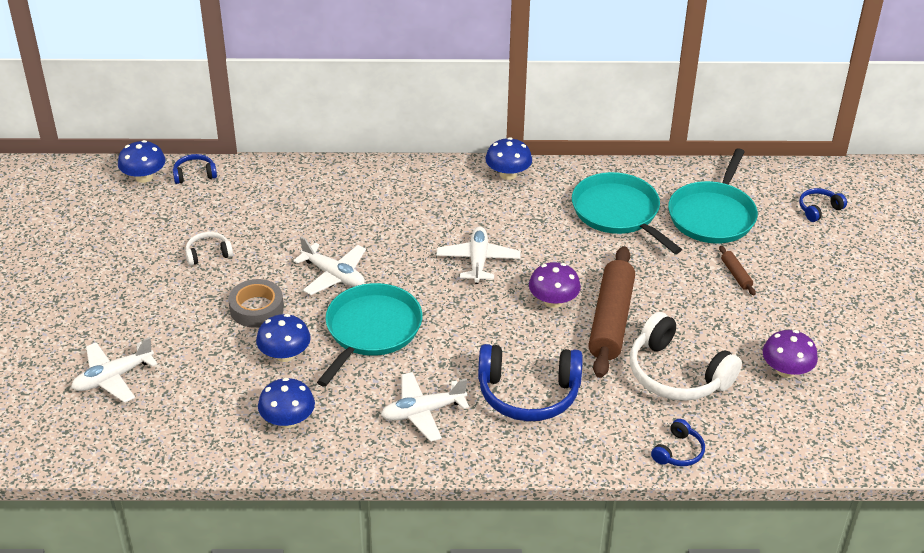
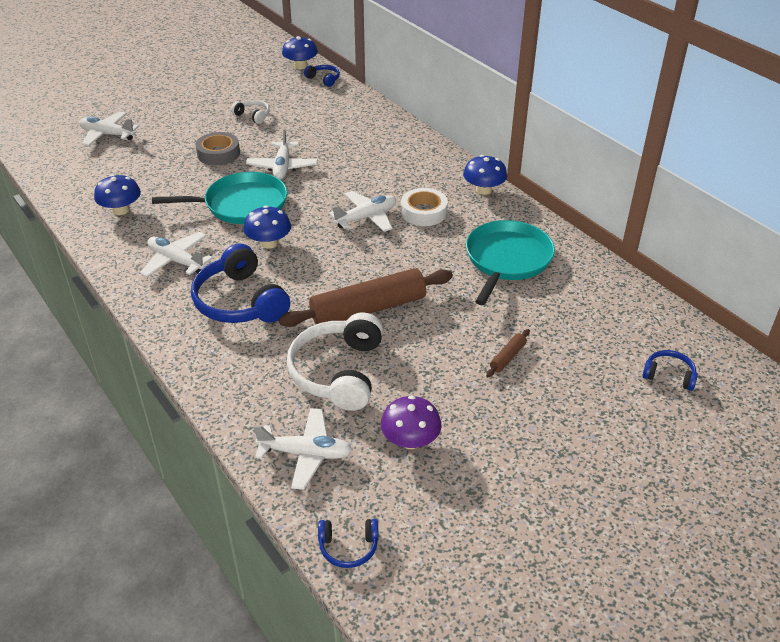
camera: 55 degrees right, 0 degrees up
(285, 354) = (184, 182): blue mushroom -> blue mushroom (269, 243)
(505, 224) = (424, 212): none -> white tape
(553, 301) = (359, 271): purple mushroom -> none
(678, 452) = (241, 411): blue headphones -> blue headphones (348, 547)
(713, 215) = (571, 312): turquoise pan -> none
(757, 434) = (306, 454): none -> white plane

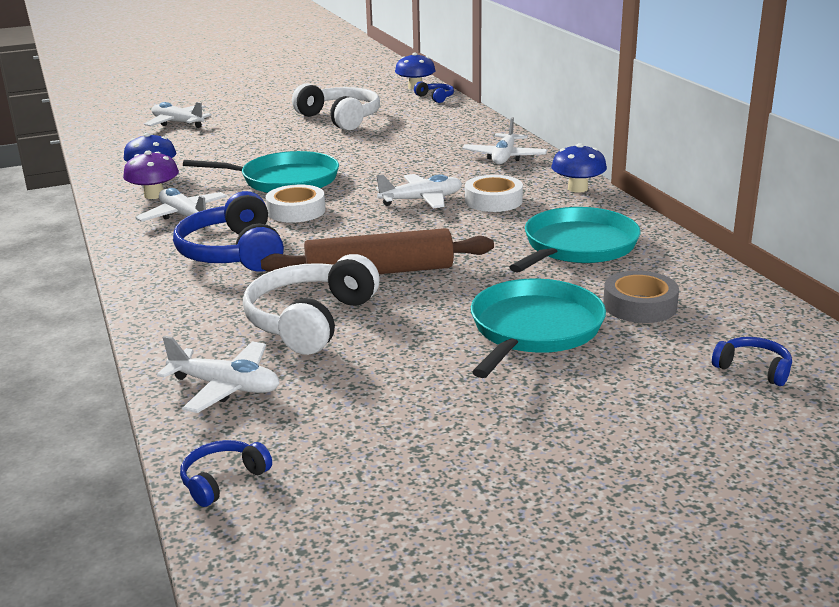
camera: 15 degrees right, 15 degrees down
(218, 153) = (285, 143): grey tape -> grey tape (639, 305)
(253, 116) = (340, 118): white headphones -> white headphones, size x2.07
(269, 243) = (296, 211): blue mushroom -> white tape
(282, 167) = (349, 156): white plane -> white plane (504, 157)
(348, 547) = (223, 480): blue headphones -> blue headphones turned 120 degrees clockwise
(410, 440) = (363, 390): purple mushroom -> purple mushroom (154, 195)
(507, 357) = (533, 329): brown rolling pin -> turquoise pan

